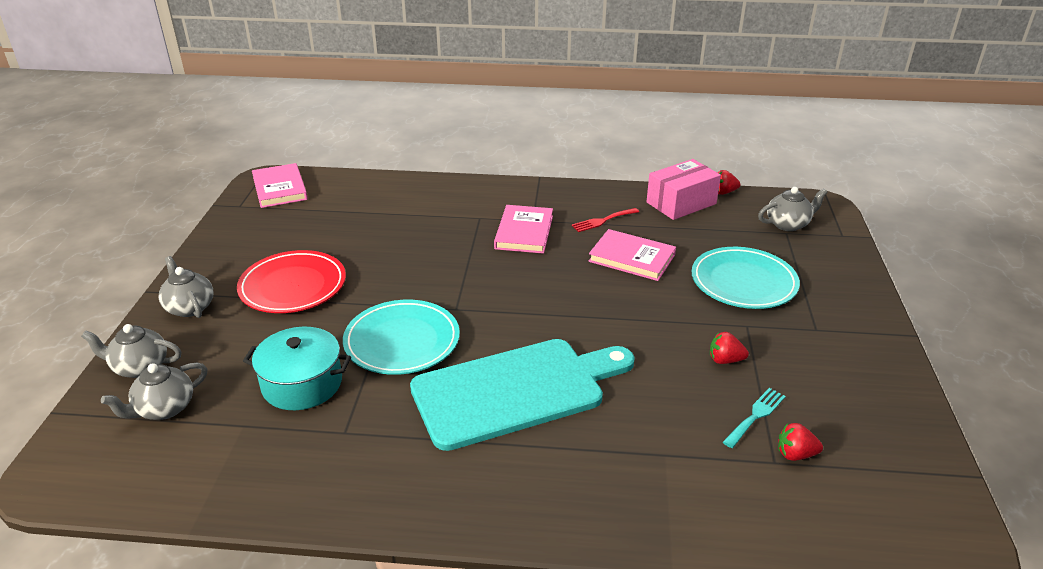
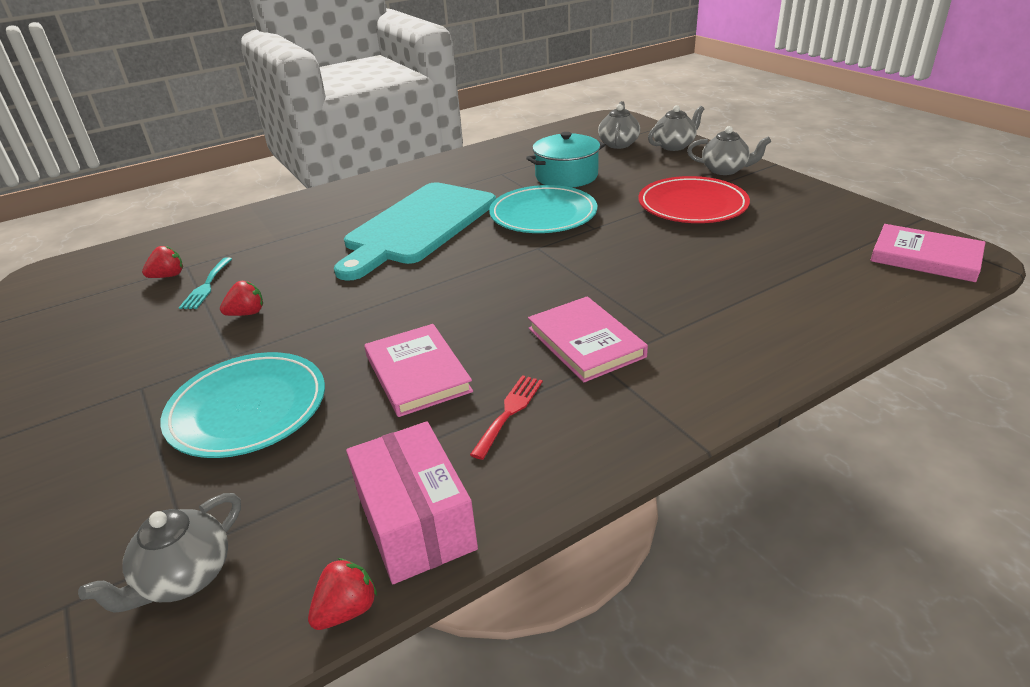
camera: 145 degrees right, 0 degrees up
(632, 258) = (418, 373): pink book -> pink book turned 75 degrees clockwise
(681, 203) = (415, 522): pink box -> pink box turned 45 degrees counterclockwise

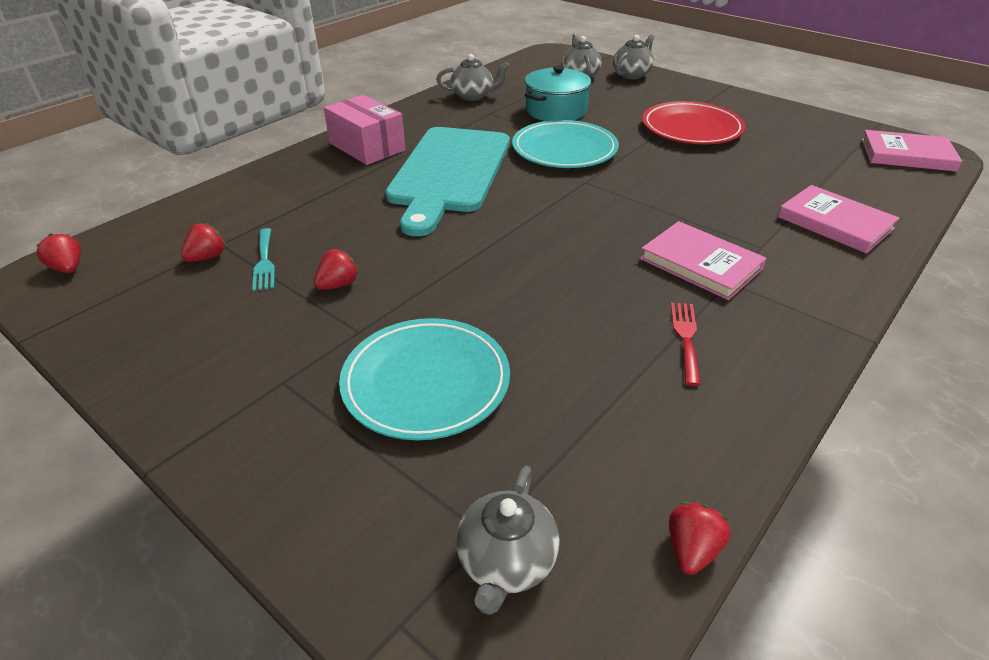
camera: 20 degrees left, 5 degrees up
(67, 271) = (68, 268): none -> red strawberry
(415, 522) = (686, 455): pink box -> pink box (367, 147)
(418, 373) = (571, 317): pink book -> pink book (835, 223)
(725, 170) = (693, 94): grey teapot -> grey teapot (473, 96)

